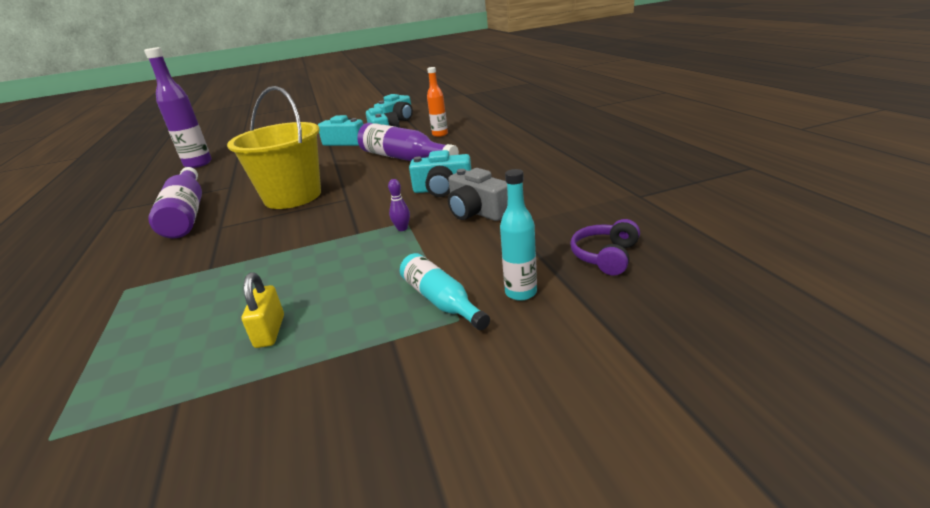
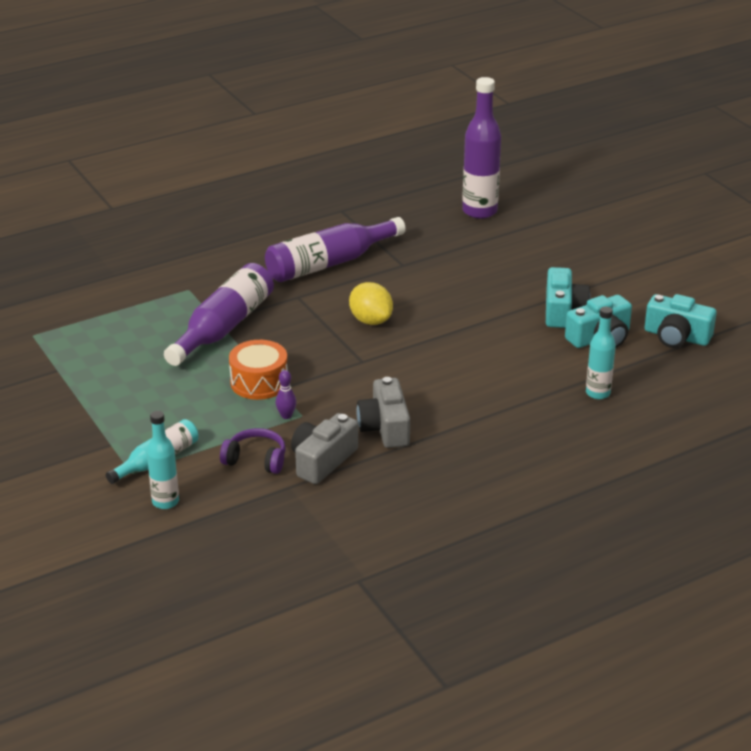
camera: 75 degrees right, 5 degrees up
(270, 331) = (125, 384): yellow padlock -> none
(293, 196) = (371, 320): yellow bucket -> yellow lemon
(339, 243) = (259, 382): none -> orange drum
(403, 158) = (495, 377): purple bottle -> purple bottle (224, 327)
(440, 134) = (598, 393): orange bottle -> turquoise bottle
(442, 189) = (385, 427): turquoise camera -> grey camera
(605, 256) = (221, 550): purple headphones -> purple headphones (256, 459)

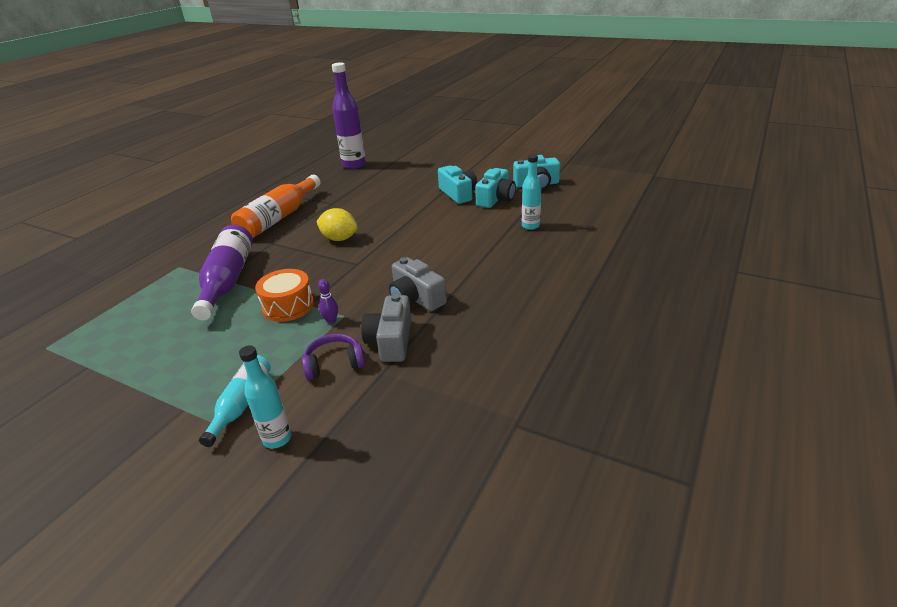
camera: 30 degrees left, 0 degrees up
(329, 263) = (279, 218): purple bottle -> orange bottle

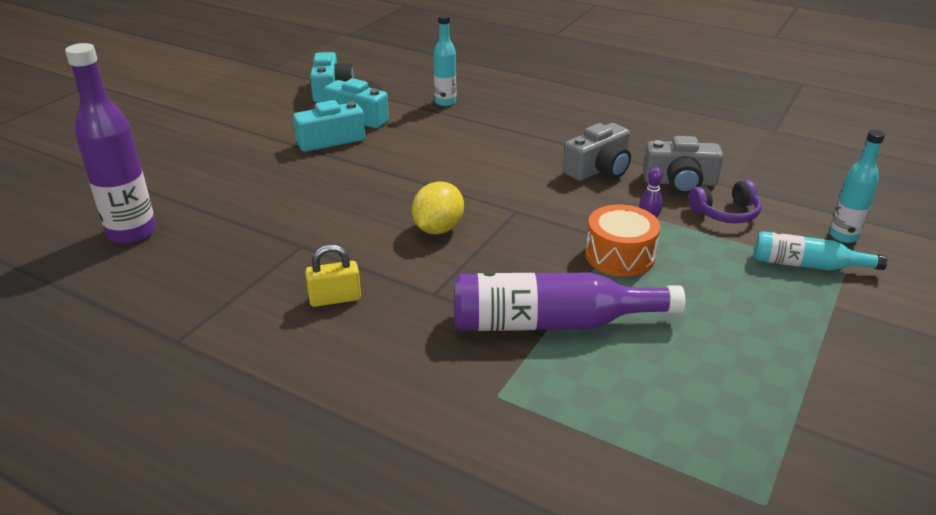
camera: 90 degrees left, 0 degrees up
(279, 218) = (335, 299): orange bottle -> yellow padlock
(334, 364) = (725, 213): purple headphones -> purple headphones turned 90 degrees counterclockwise

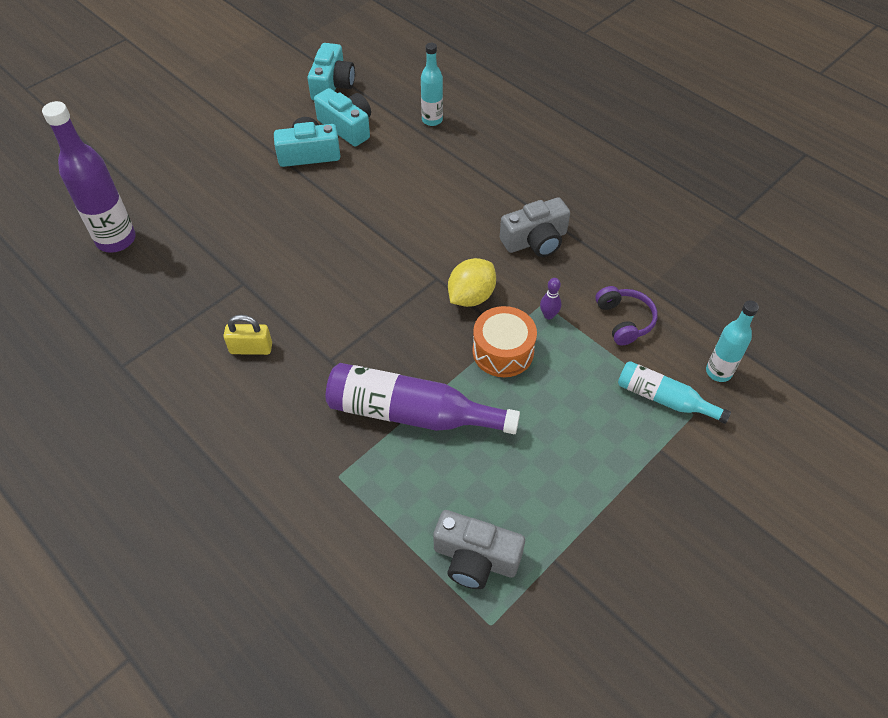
camera: 15 degrees right, 20 degrees up
(438, 229) = (362, 287): yellow lemon -> yellow lemon (471, 296)
(680, 182) = (602, 272): grey camera -> grey camera (475, 558)
(725, 213) = (624, 320): purple headphones -> purple headphones turned 105 degrees counterclockwise

